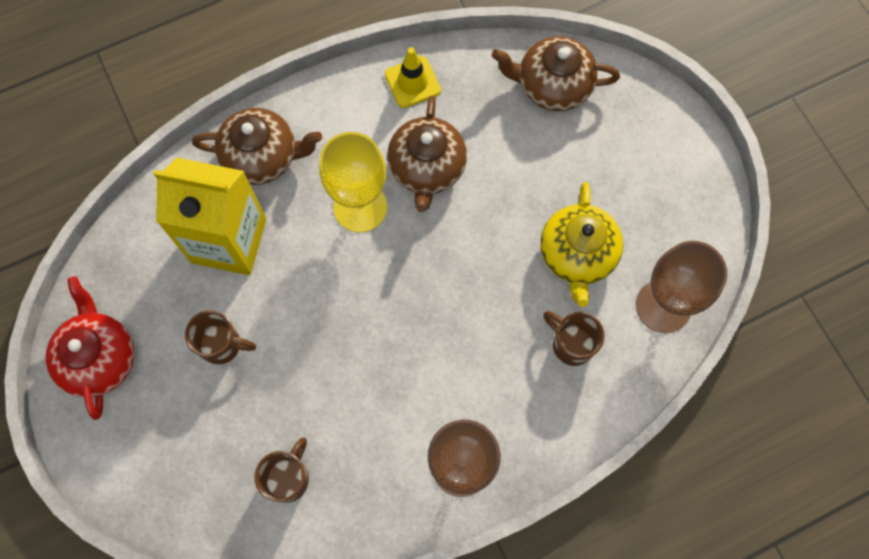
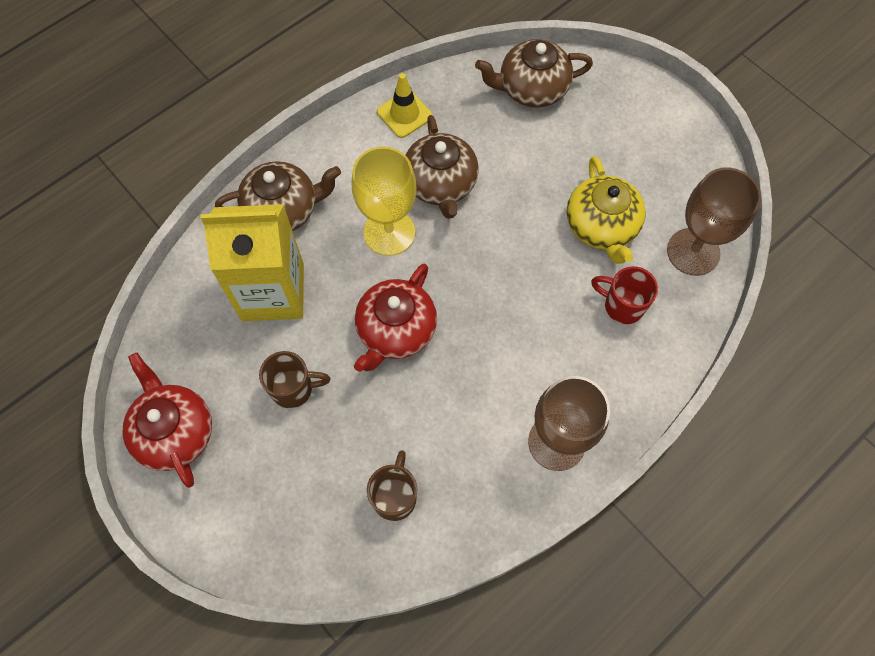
camera: 15 degrees left, 5 degrees down
(337, 311) = (395, 330): none -> red teapot
(571, 344) = (622, 305): brown mug -> red mug

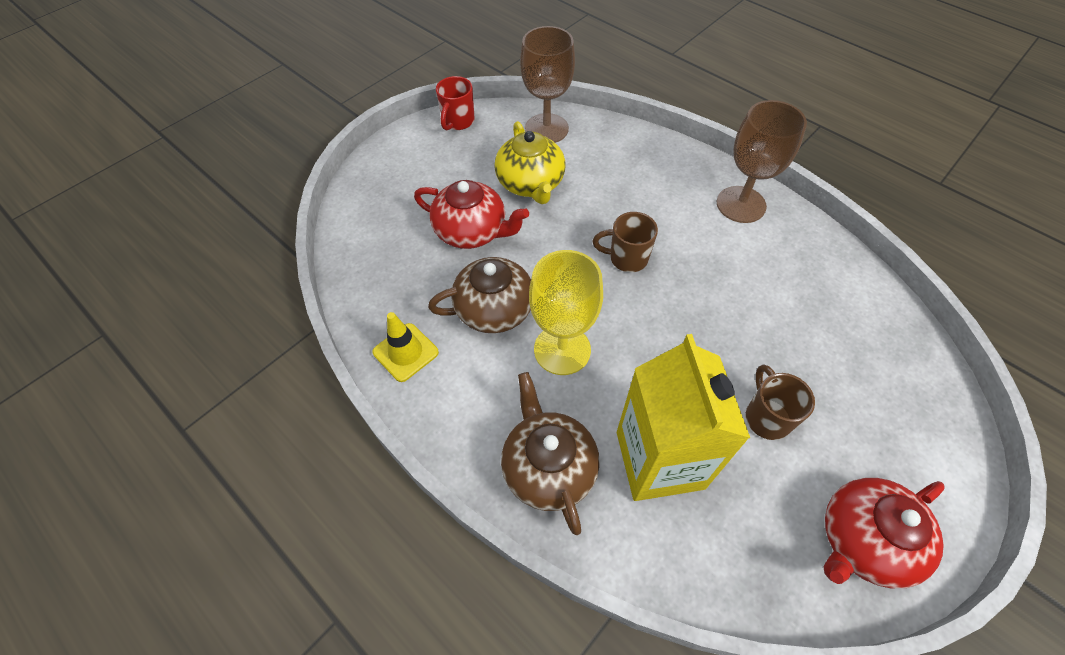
camera: 95 degrees left, 10 degrees down
(395, 330) = (674, 331): red teapot -> red teapot (472, 231)
(395, 497) = (837, 312): brown mug -> brown mug (627, 258)
(531, 89) = (375, 241): brown teapot -> none
(601, 226) = (530, 184): yellow teapot -> yellow teapot turned 90 degrees clockwise
(622, 305) = (606, 169): red mug -> red mug (458, 122)

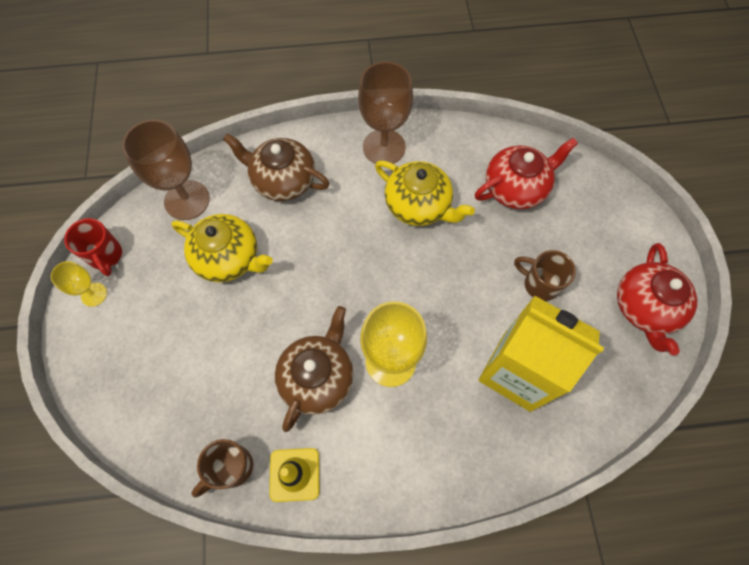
camera: 50 degrees left, 10 degrees up
(424, 137) = (94, 294): none -> yellow goblet
(472, 231) = (231, 337): red teapot -> red teapot (516, 188)
(548, 467) = (467, 445): brown teapot -> brown teapot (283, 180)
(627, 258) = (358, 255): brown mug -> brown mug (232, 467)
(721, 266) = (418, 205): none -> yellow teapot

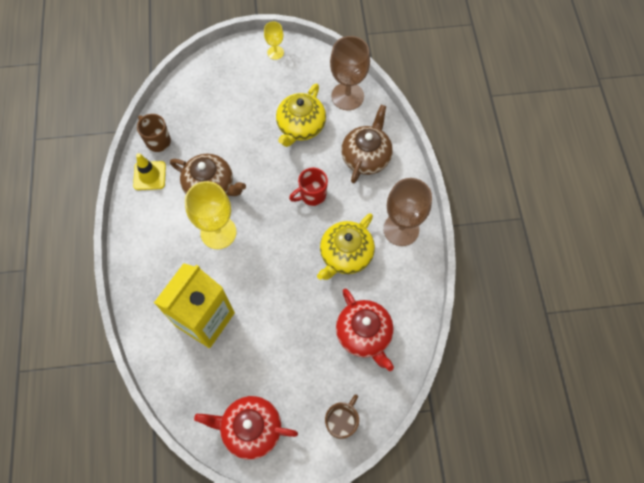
camera: 90 degrees right, 0 degrees up
(106, 256) = (303, 55): red mug -> red mug (312, 195)
(539, 284) = (274, 344): brown mug -> brown mug (341, 422)

